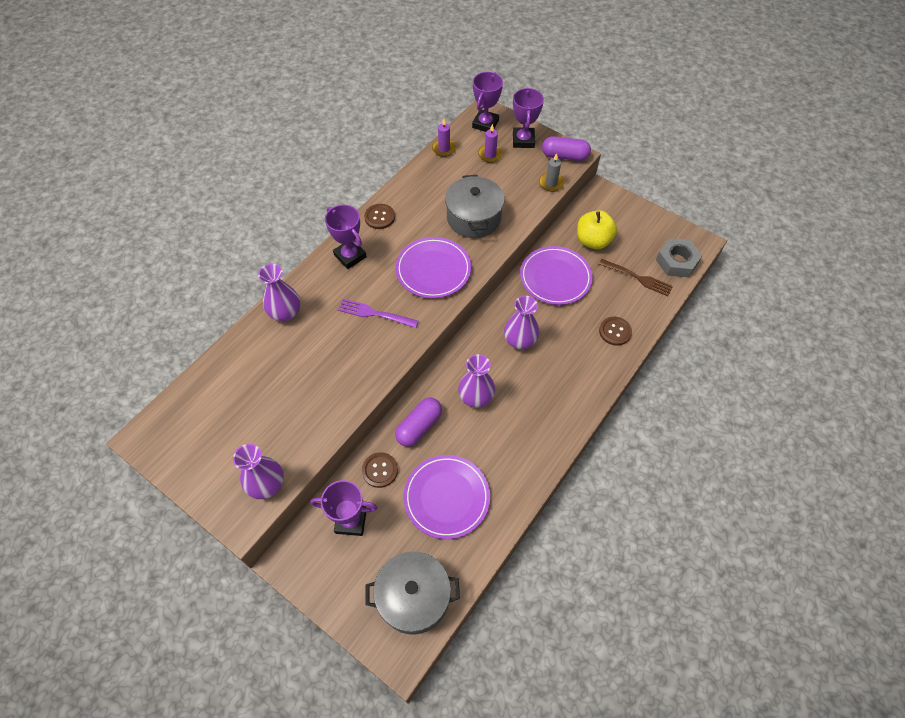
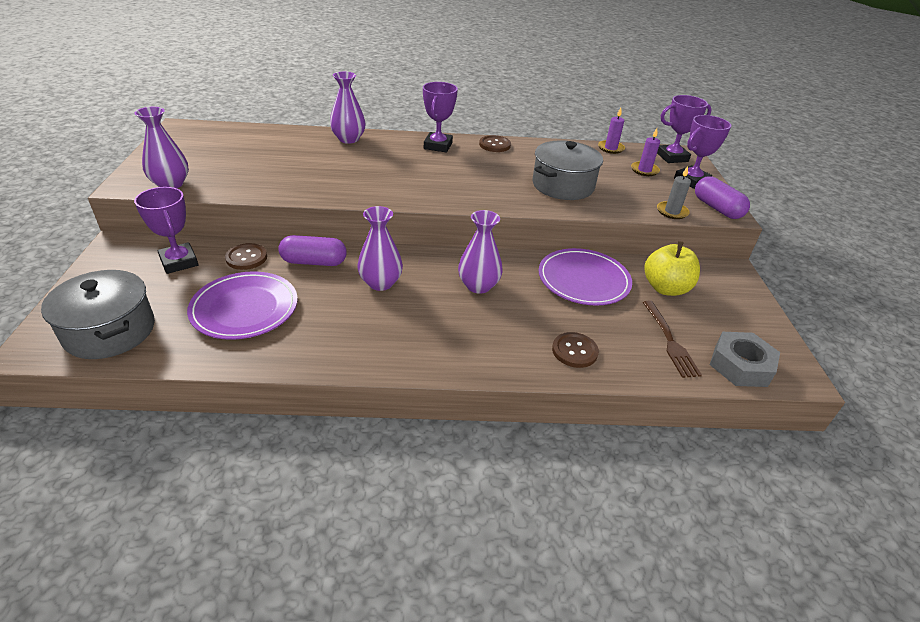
camera: 50 degrees right, 20 degrees down
(374, 313) = (393, 174): purple fork -> none
(433, 270) = (477, 185): purple plate -> none

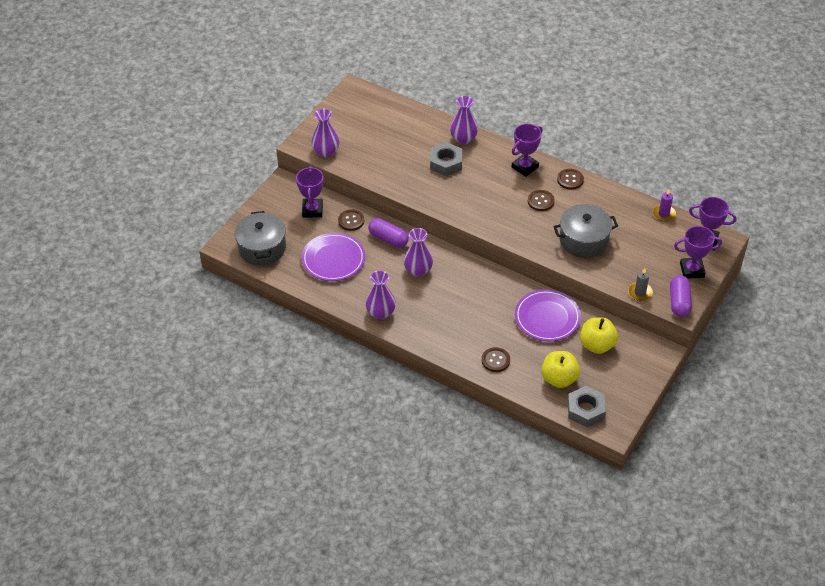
camera: 35 degrees right, 10 degrees up
(344, 161) = (446, 163): none -> grey nut
(478, 286) = (475, 295): purple vase -> purple vase (380, 312)
(483, 167) = (540, 201): none -> brown button
(644, 170) = (665, 247): purple candle -> none
(670, 341) = (559, 379): brown fork -> yellow apple

